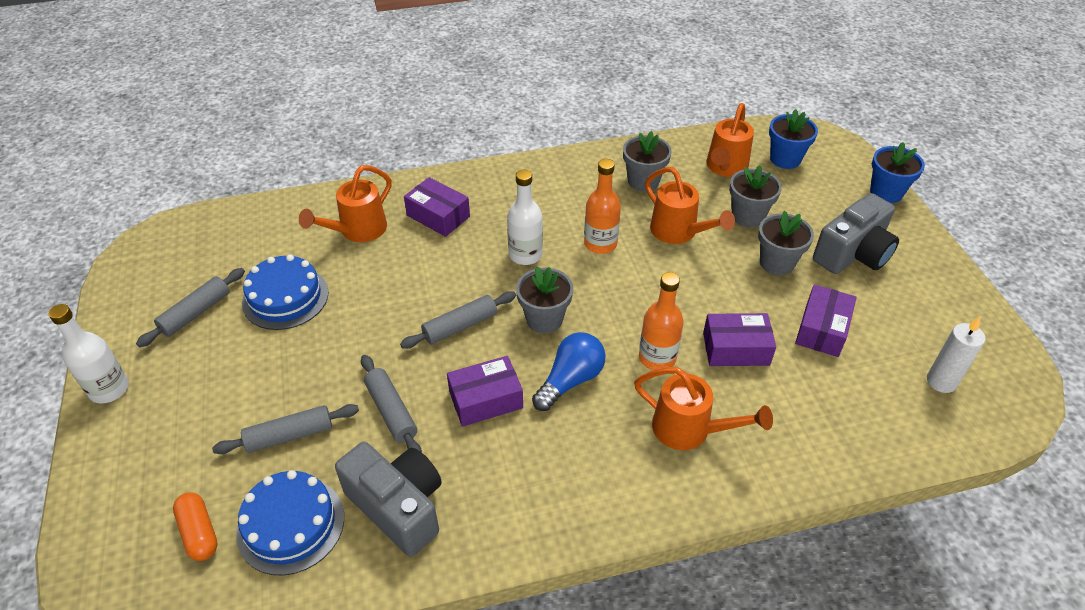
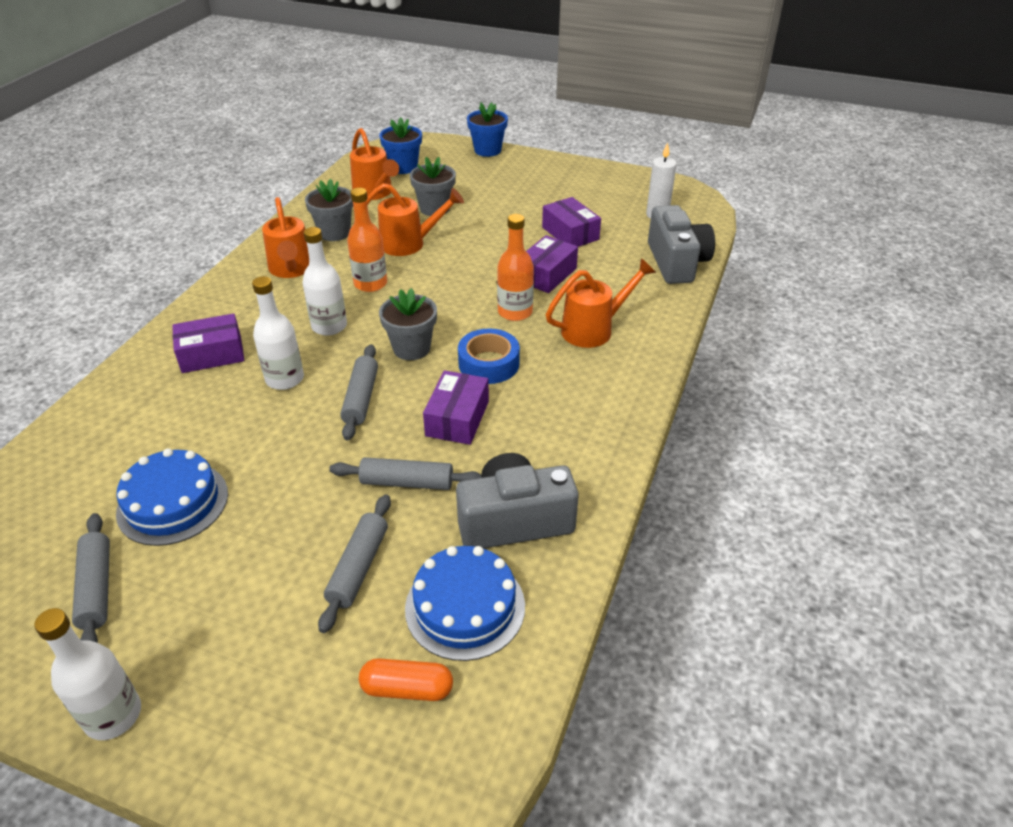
camera: 55 degrees left, 5 degrees down
(358, 230) = (154, 413): orange watering can -> orange watering can (291, 269)
(445, 270) = (285, 379): none -> white bottle
(570, 380) = (489, 364): blue light bulb -> blue tape
(777, 263) = (492, 220): grey flower pot -> none
(853, 253) = (522, 189): grey camera -> grey camera (676, 262)

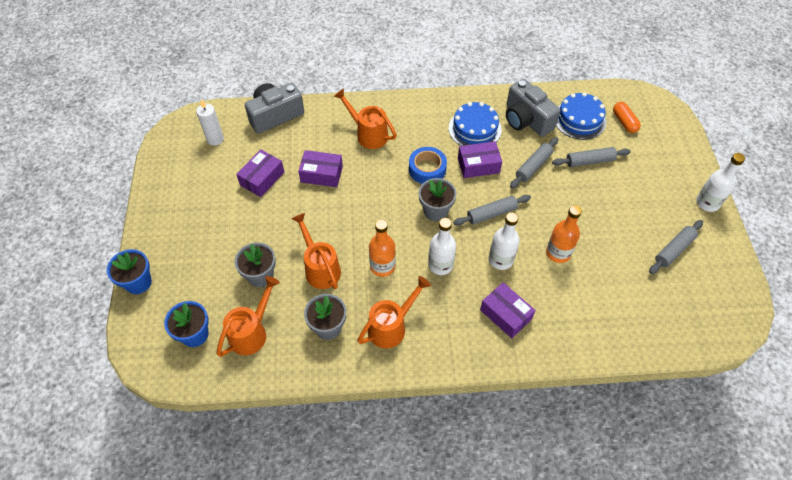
camera: 115 degrees left, 15 degrees up
(173, 503) = (614, 253): blue cake -> blue cake (475, 129)
(407, 482) = (533, 166): grey rolling pin -> grey rolling pin turned 60 degrees clockwise
(515, 312) = (371, 175): orange bottle -> orange bottle (558, 253)

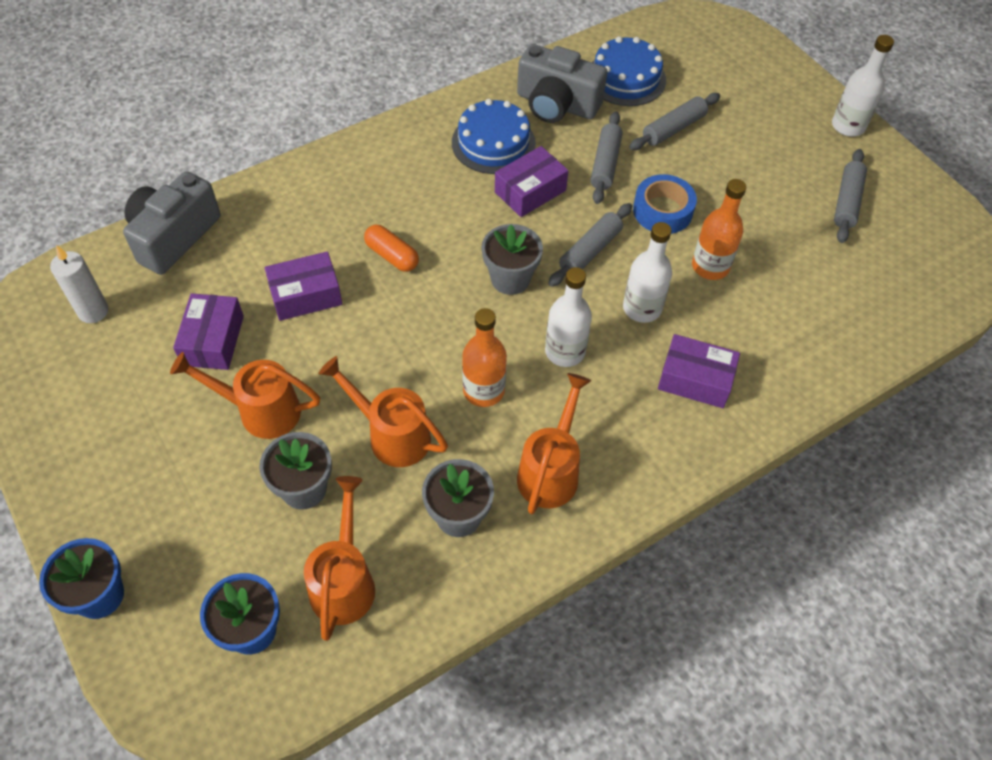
camera: 30 degrees left, 0 degrees up
(368, 134) = (342, 208): orange watering can -> orange watering can (260, 411)
(427, 169) = (461, 225): blue tape -> blue tape (662, 211)
(624, 122) = (684, 61): orange capsule -> orange capsule (392, 256)

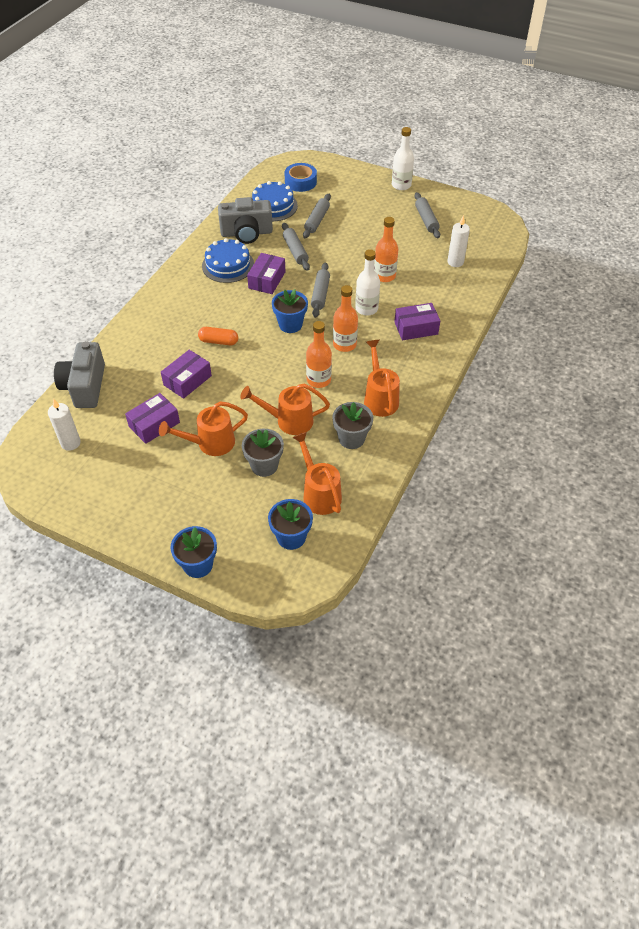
camera: 30 degrees left, 5 degrees down
(213, 340) = (154, 424): purple box -> purple box turned 75 degrees clockwise
(510, 279) = (290, 324): grey flower pot -> blue flower pot
(565, 351) = (344, 344): white bottle -> orange bottle
(662, 211) = (342, 261): blue tape -> blue tape (300, 182)
(843, 296) = (455, 262): none -> white candle

